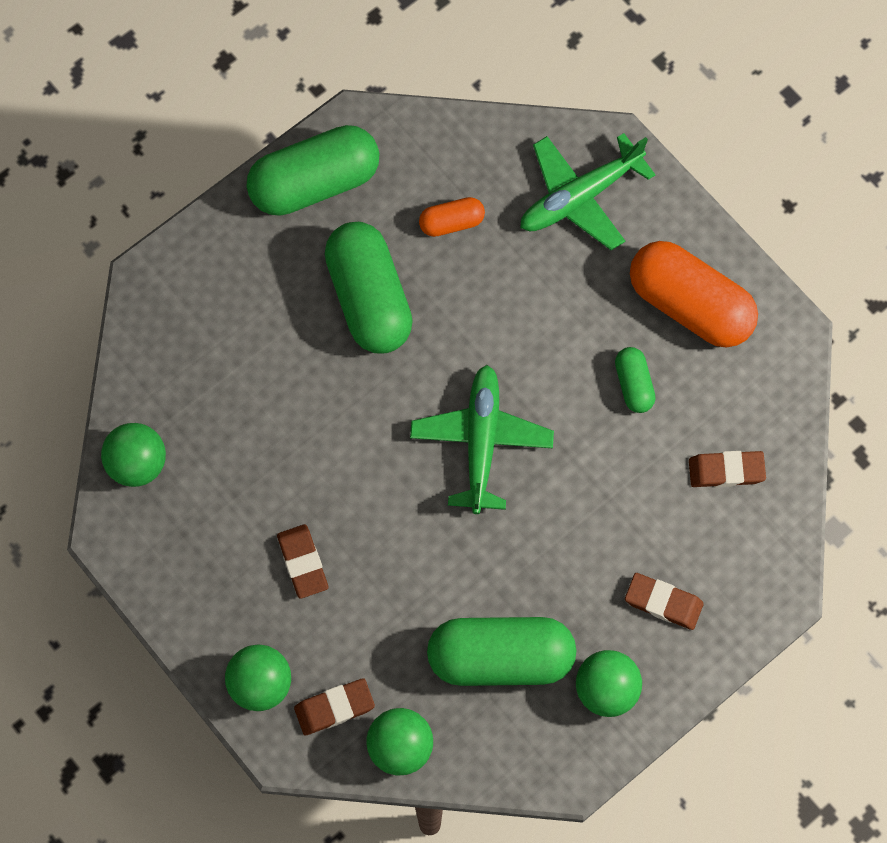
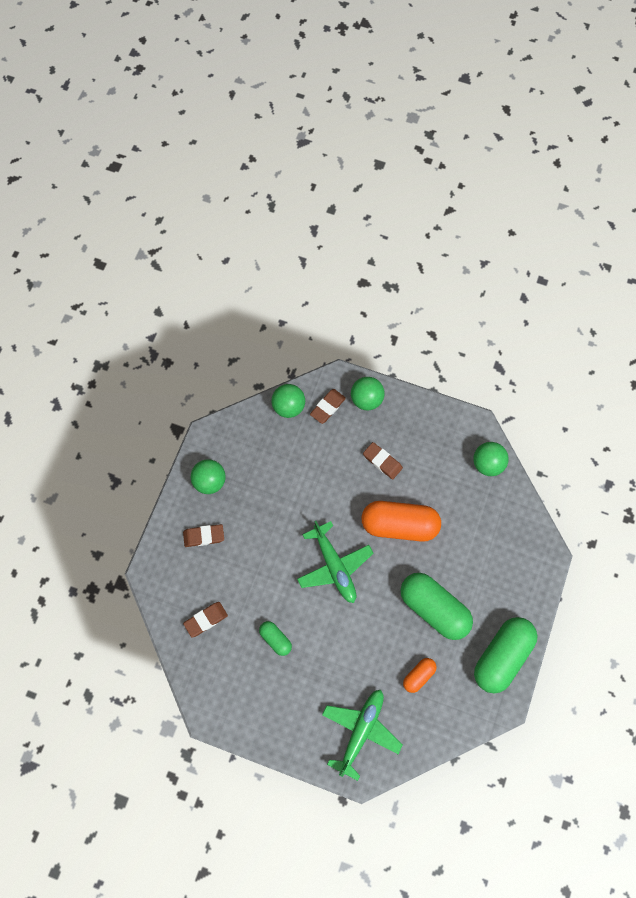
camera: 150 degrees right, 0 degrees up
(500, 658) = (266, 469): green capsule -> none
(690, 305) = (269, 701): orange capsule -> orange capsule (399, 525)

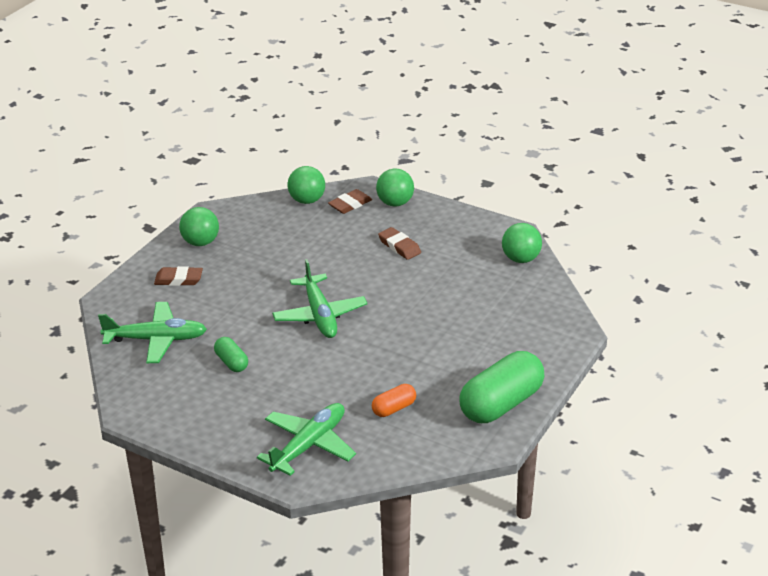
camera: 10 degrees right, 35 degrees down
(206, 620) = (156, 339): brown eraser -> green plane
(399, 525) = (405, 293): orange capsule -> none
(434, 609) = (428, 358): green capsule -> none

